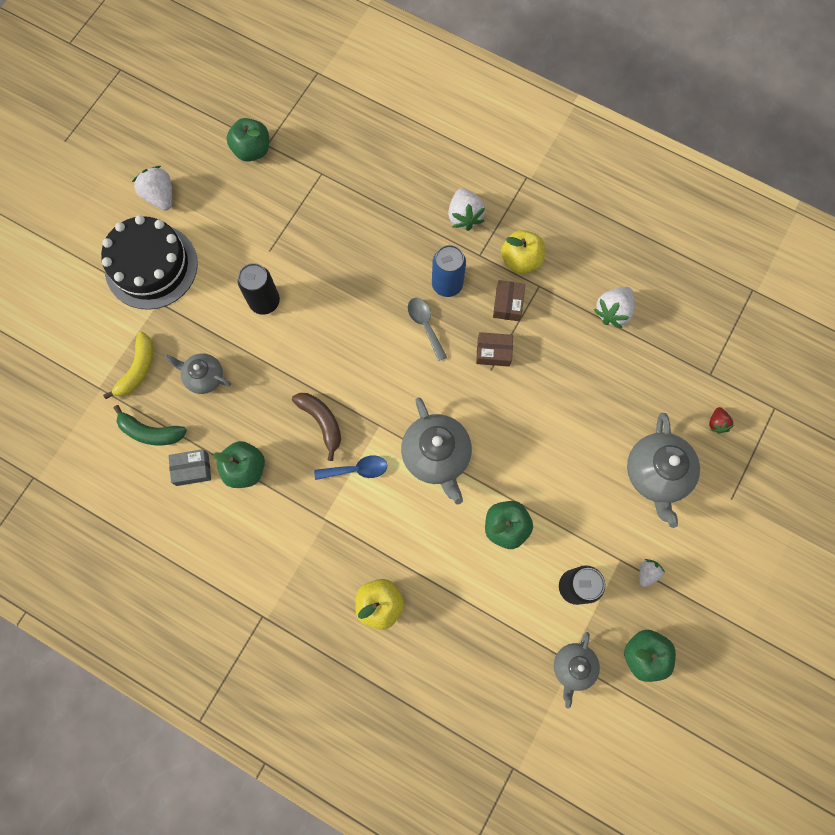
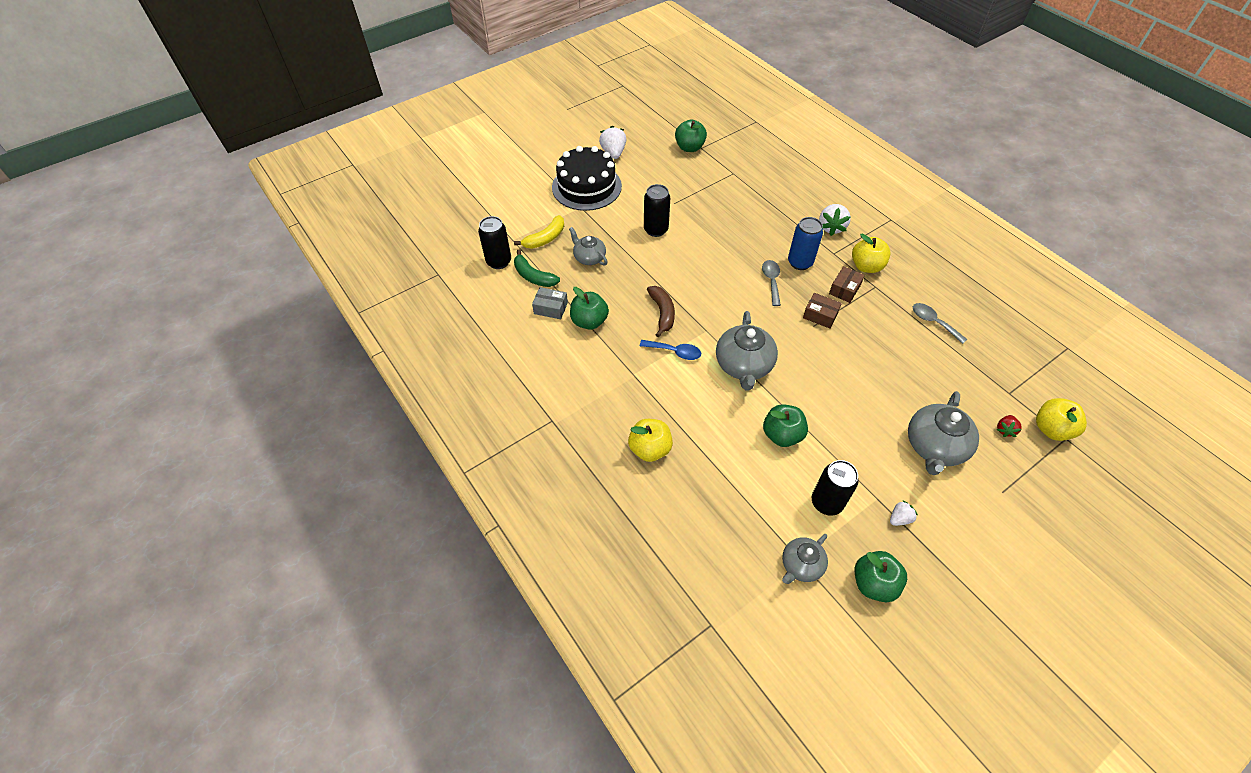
camera: 25 degrees right, 20 degrees down
(98, 428) = (499, 261): none -> black can
(613, 312) = (933, 322): white strawberry -> grey spoon
(759, 403) = (1051, 429): none -> yellow apple

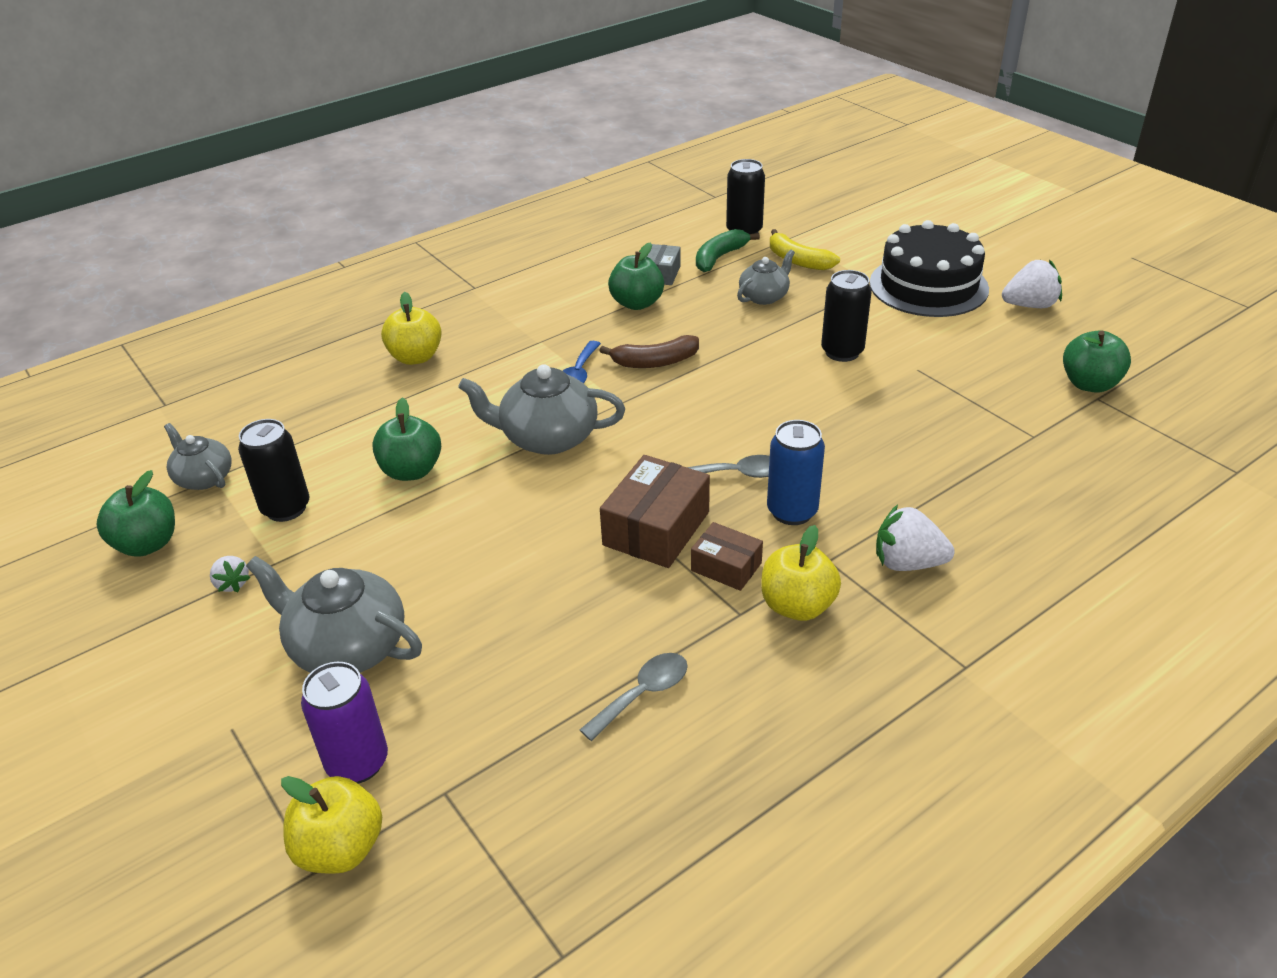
camera: 90 degrees right, 15 degrees down
(820, 315) = (656, 528): brown box -> brown box, size x1.69
(1005, 430) = (357, 762): red strawberry -> purple can

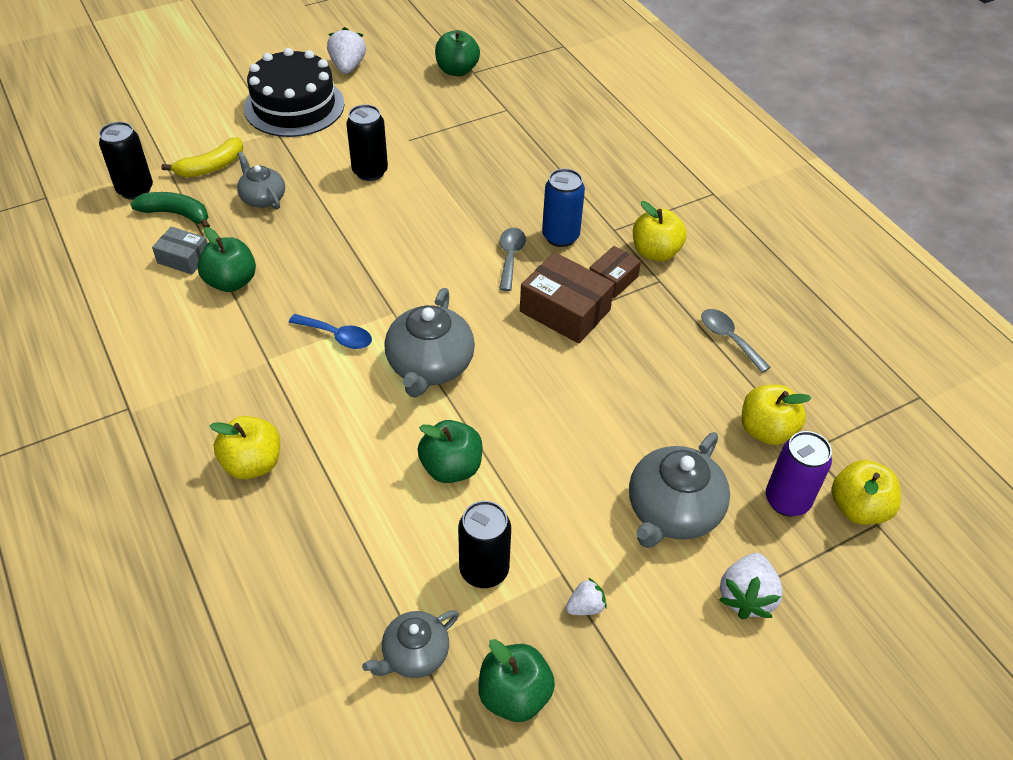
camera: 85 degrees left, 10 degrees up
(476, 739) = (766, 430): none -> yellow apple
(655, 362) = (338, 282): brown banana -> none
(719, 258) = (176, 214): green banana -> green banana turned 150 degrees clockwise
(907, 563) = (622, 195): white strawberry -> white strawberry (746, 596)

